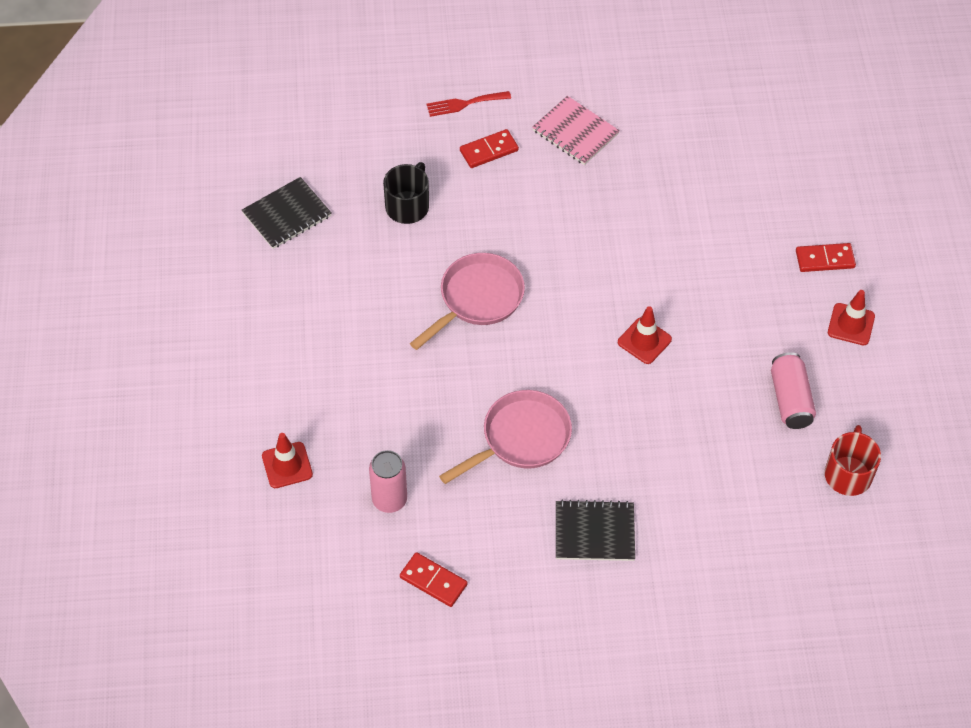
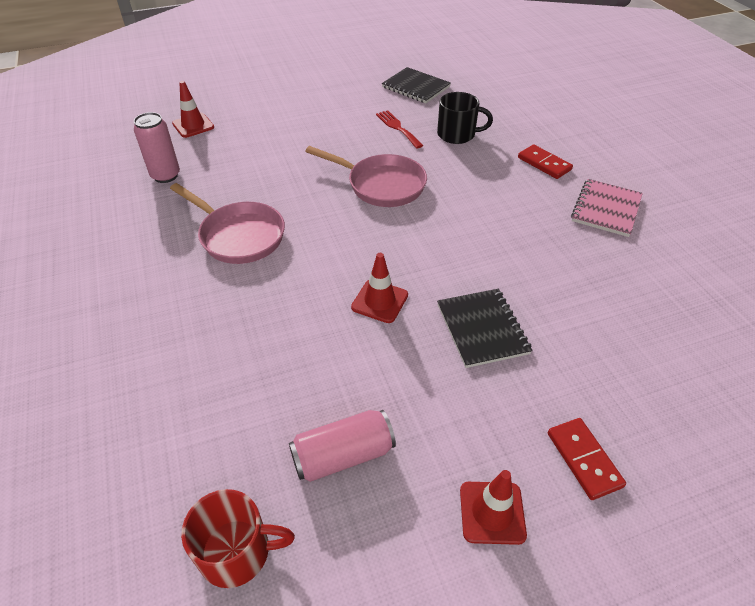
camera: 75 degrees right, 10 degrees down
(433, 581) = (85, 212): red domino -> none
(464, 104) = (583, 143): red fork -> red fork (397, 128)
(594, 532) = (135, 304): black notebook -> black notebook (482, 329)

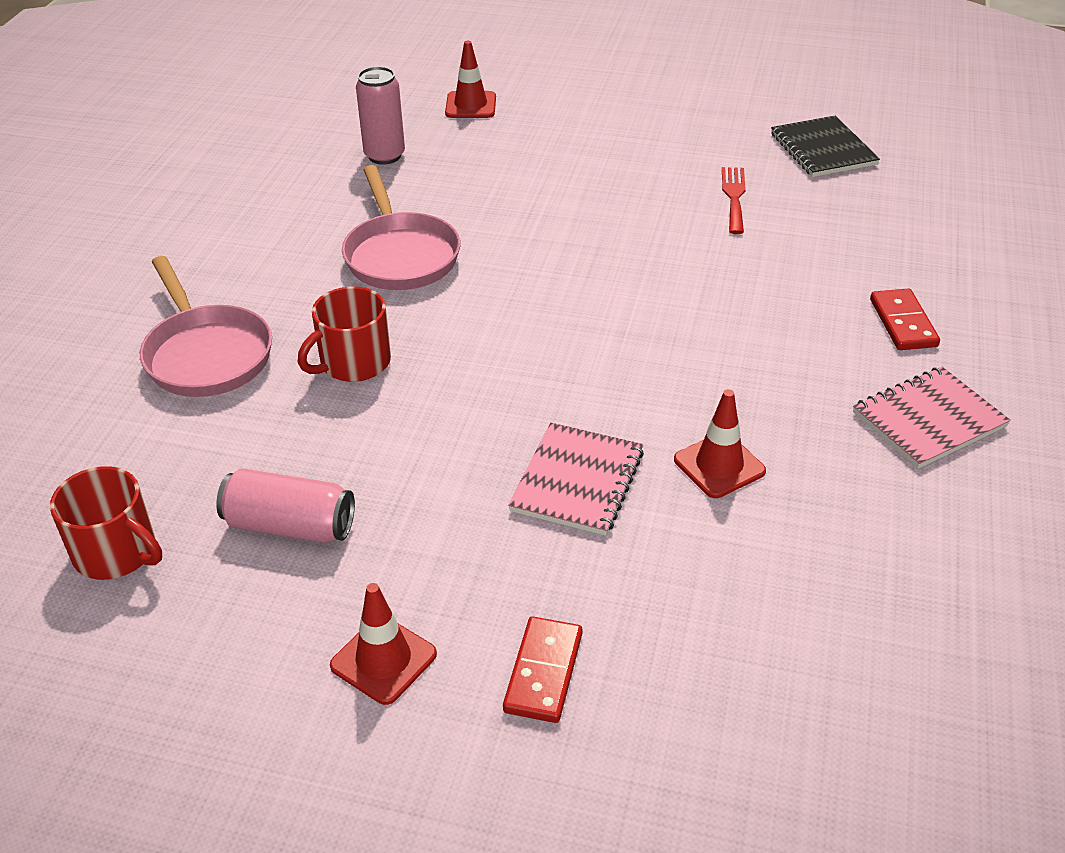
camera: 35 degrees right, 5 degrees down
(276, 320) = (353, 362): none -> red mug
(379, 301) = (487, 395): red traffic cone -> red traffic cone (719, 465)
(381, 185) = (632, 262): pink pan -> pink pan (206, 354)
(457, 134) = (812, 236): black mug -> none
(482, 329) = (577, 481): black notebook -> pink notebook

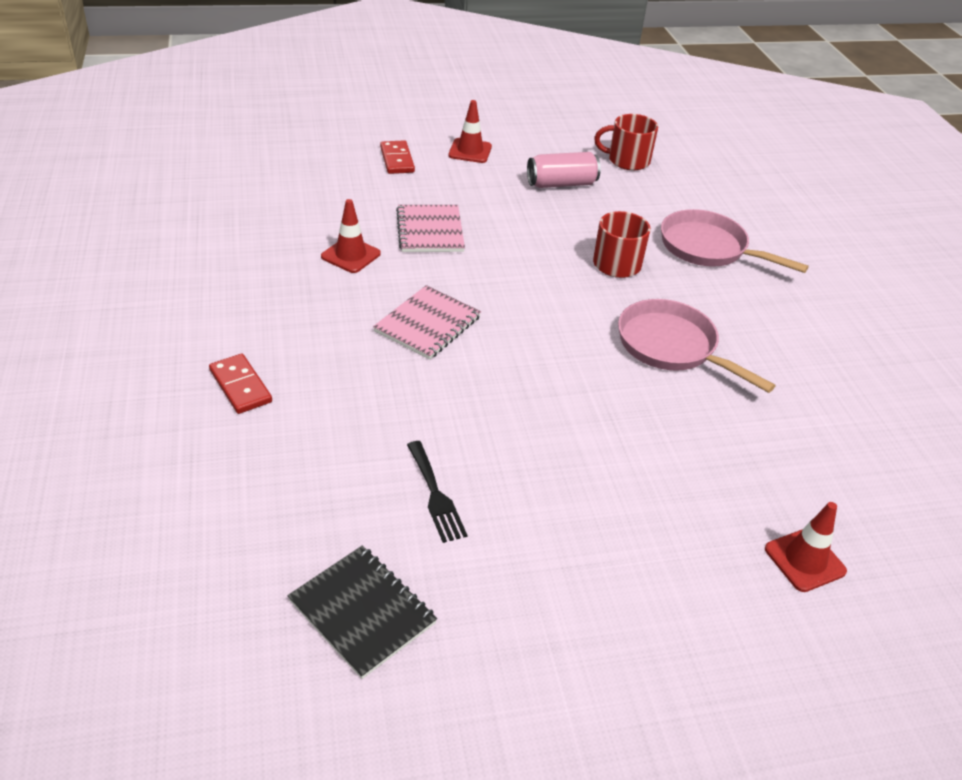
camera: 150 degrees right, 0 degrees up
(384, 156) = (802, 451): pink can -> none
(734, 197) = (435, 495): red fork -> black fork
(929, 420) = (216, 312): pink notebook -> pink notebook (427, 324)

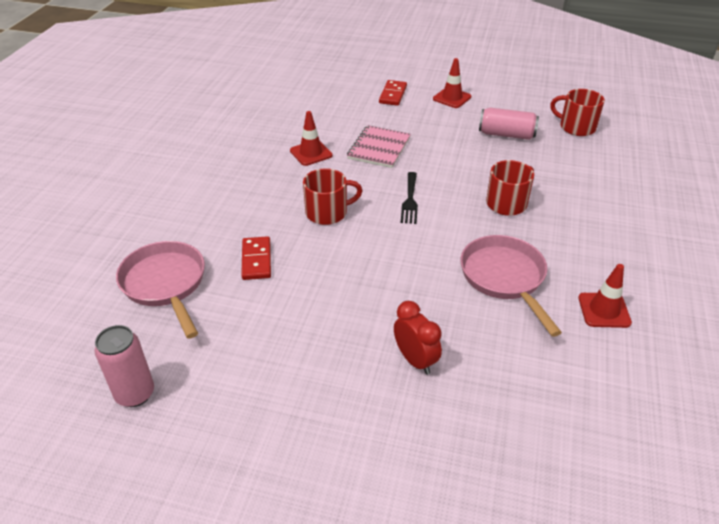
camera: 30 degrees right, 0 degrees up
(240, 386) = (176, 221): red domino -> red domino (256, 260)
(362, 612) = (135, 394): black notebook -> pink can
(427, 324) = (327, 212): pink notebook -> red mug
(435, 495) = (242, 332): black fork -> black fork (410, 200)
(646, 462) = (415, 360): none -> red clock
(708, 248) = (597, 209): pink pan -> pink pan (165, 284)
(804, 560) = (491, 484): red traffic cone -> red traffic cone (604, 310)

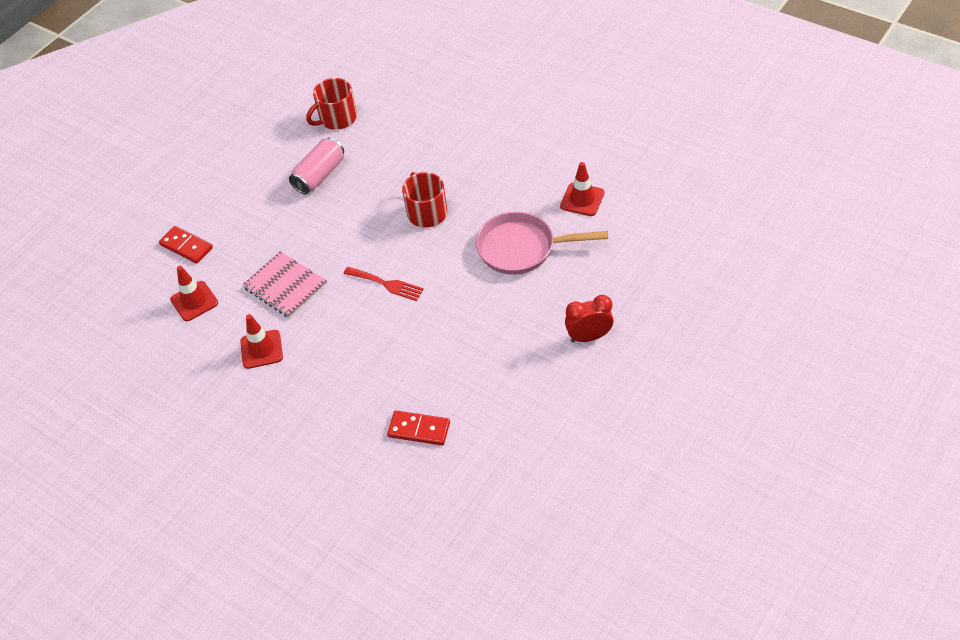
camera: 65 degrees left, 10 degrees up
(135, 394) = (555, 548): pink can -> none
(165, 284) = (422, 513): pink pan -> none
(327, 212) = (373, 356): red mug -> none
(410, 200) = (386, 284): black fork -> red fork
(452, 98) = (225, 196): red traffic cone -> red traffic cone (194, 301)

